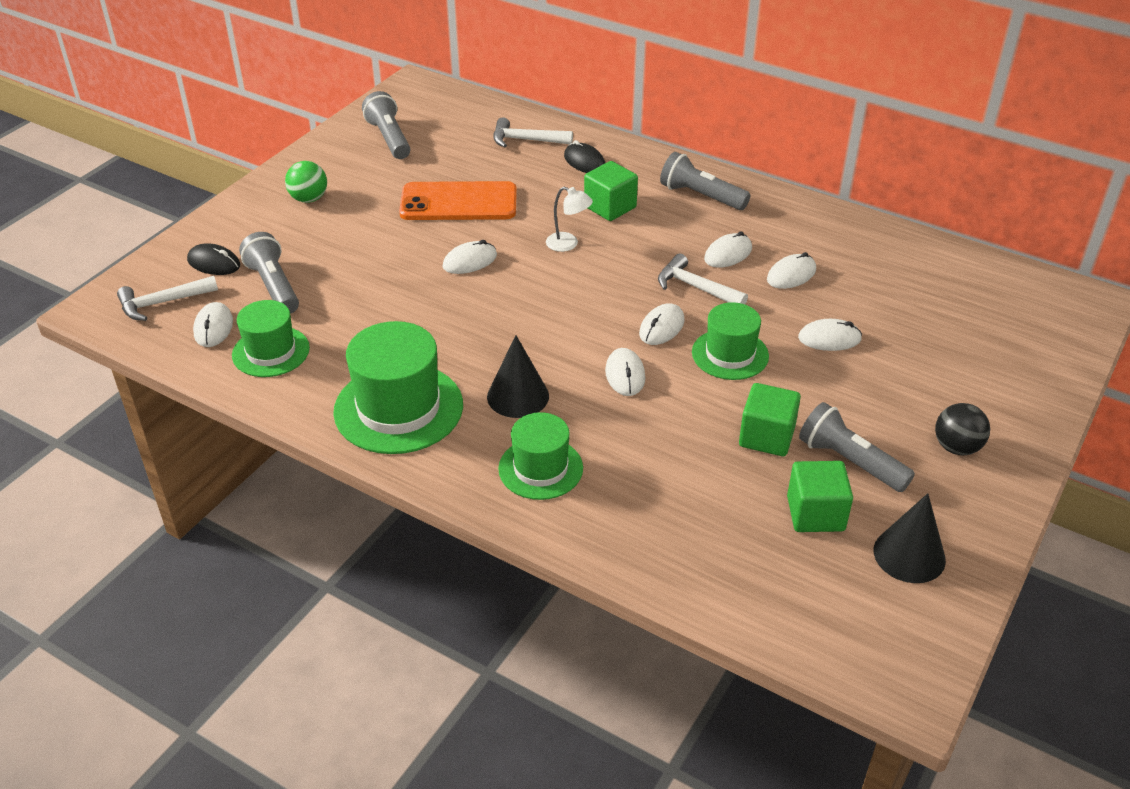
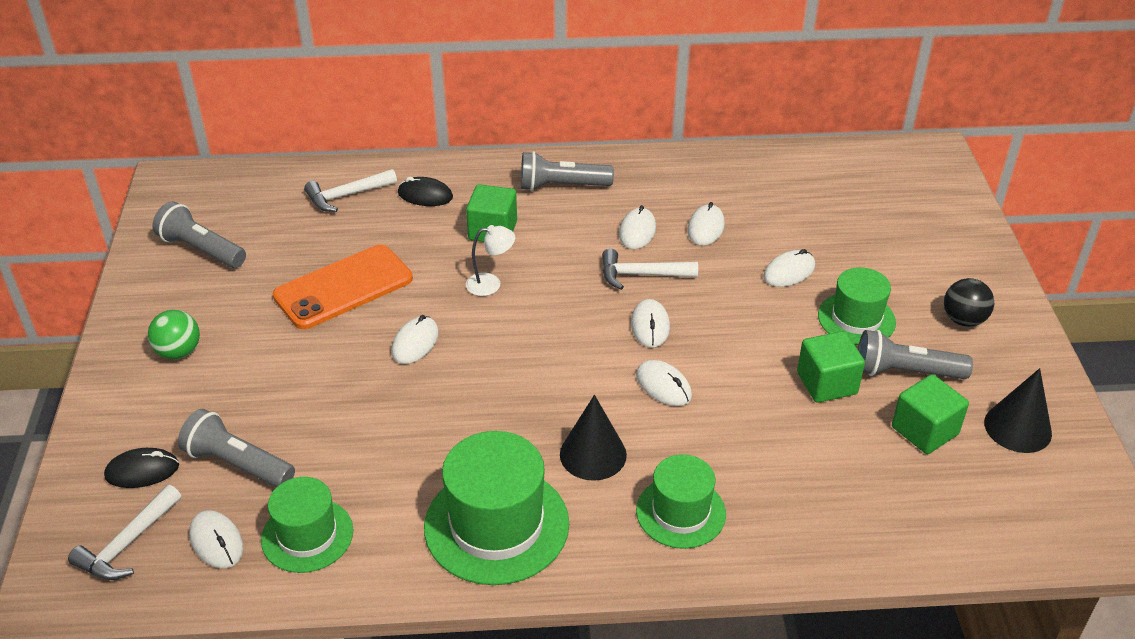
camera: 35 degrees left, 0 degrees up
(730, 354) = (728, 323): green hat -> green hat (856, 319)

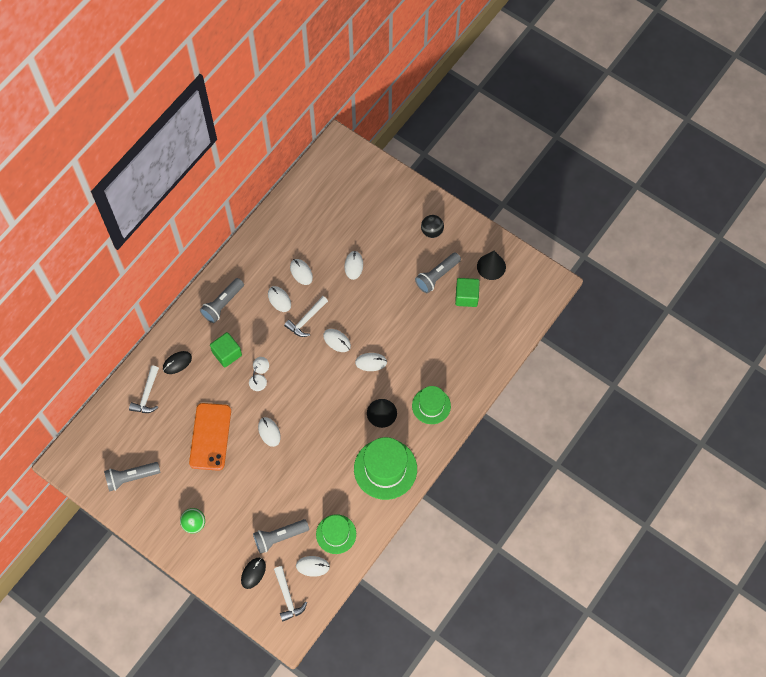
camera: 50 degrees left, 25 degrees up
(826, 383) = (419, 307): green cube -> none
(856, 319) = (398, 266): green hat -> none

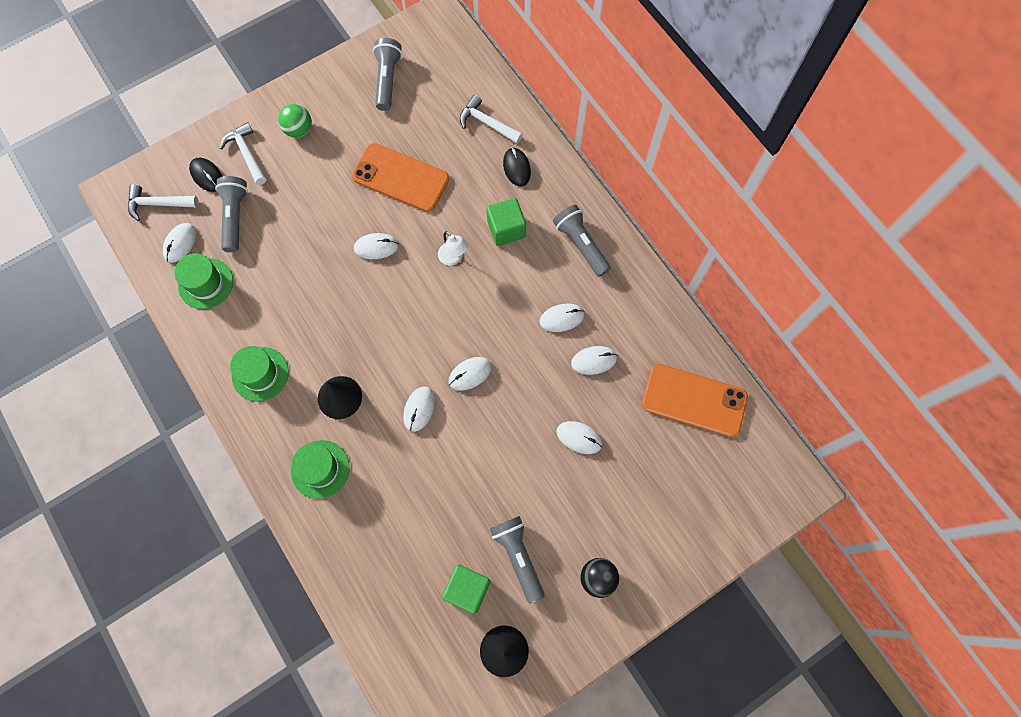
camera: 110 degrees right, 5 degrees up
(306, 210) = (694, 400): none -> orange phone
(306, 320) = (517, 343): white hammer -> white hammer (246, 153)
(385, 469) = (260, 374): green hat -> green hat, size x0.62

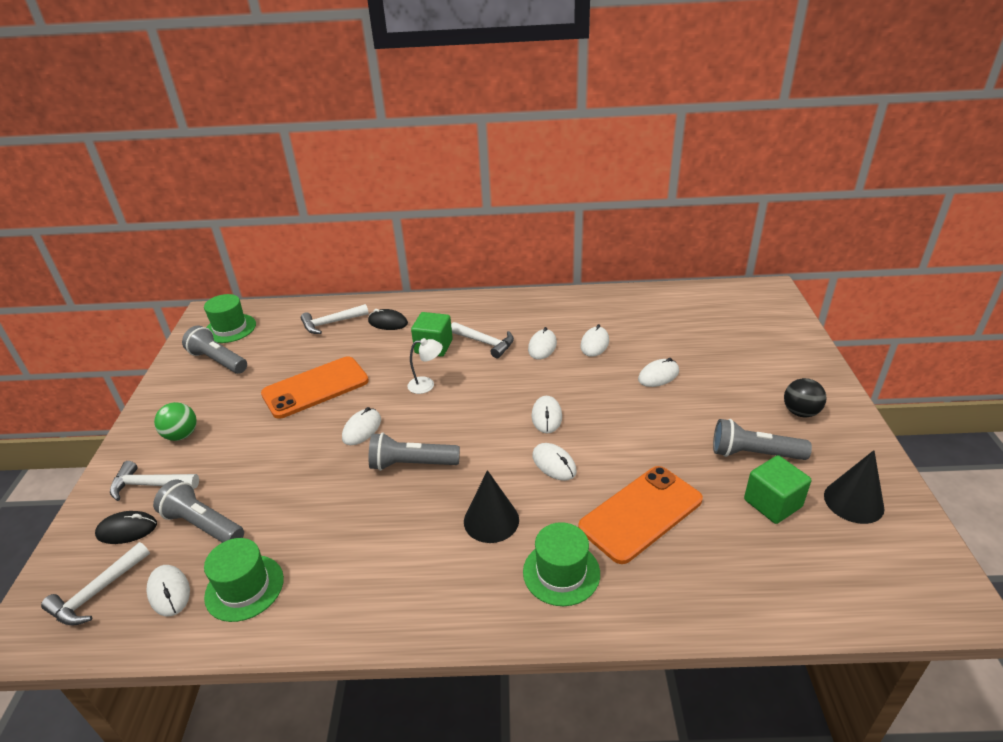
camera: 55 degrees left, 35 degrees down
(260, 374) = (403, 581): green hat -> green hat (230, 328)
(537, 268) = (485, 343): none -> white hammer
(580, 245) = (488, 315): grey flashlight -> grey flashlight (411, 464)
(694, 400) = (668, 309): orange phone -> orange phone (641, 514)

